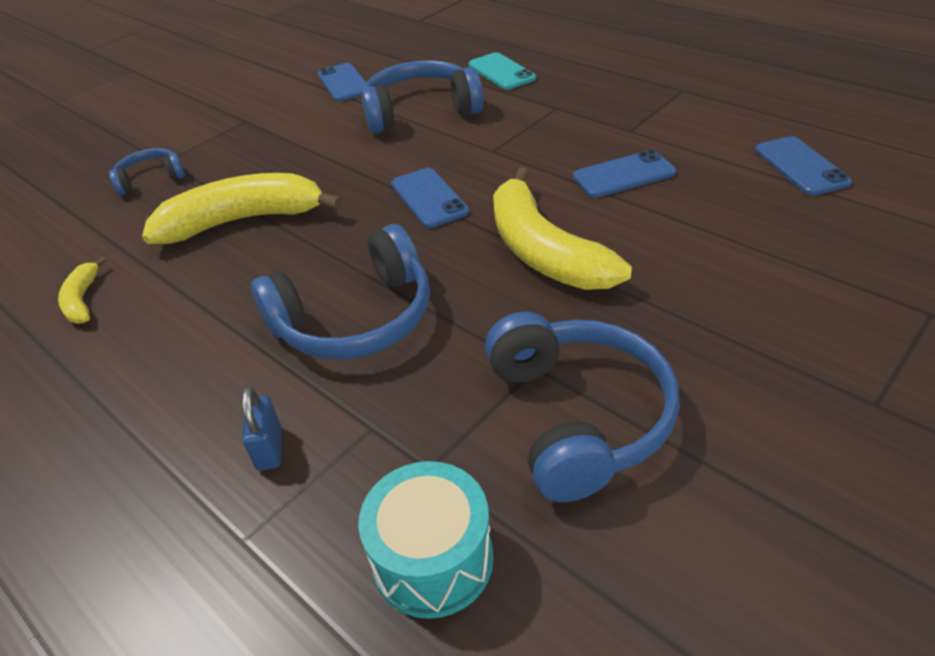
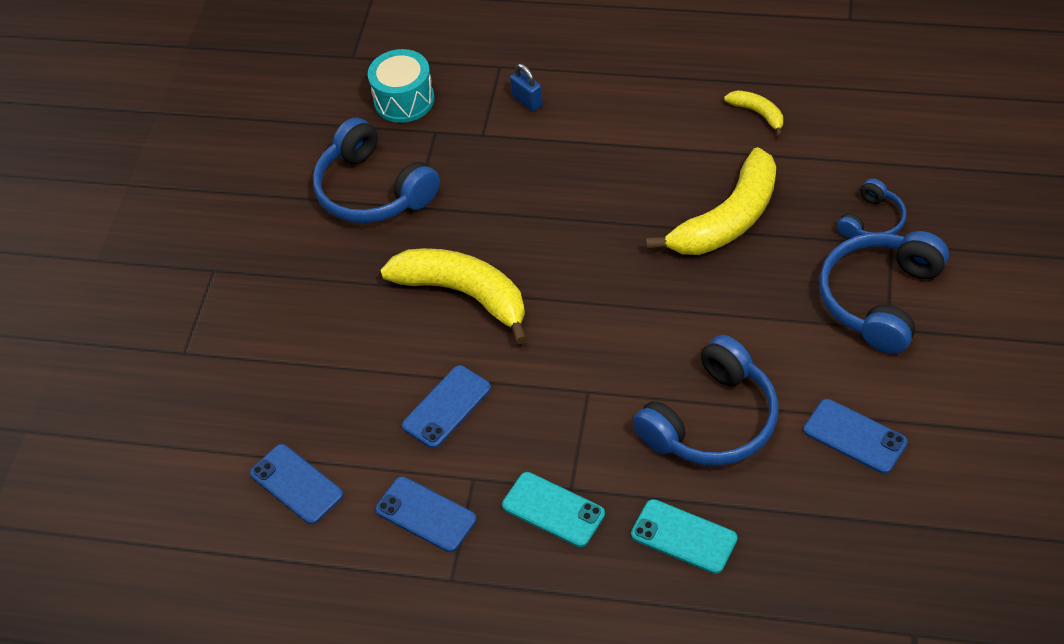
camera: 150 degrees right, 10 degrees up
(355, 318) = (553, 186): blue headphones -> blue headphones (880, 299)
(429, 198) = (596, 307): blue phone -> blue phone (426, 514)
(579, 101) = (553, 510): none -> turquoise phone

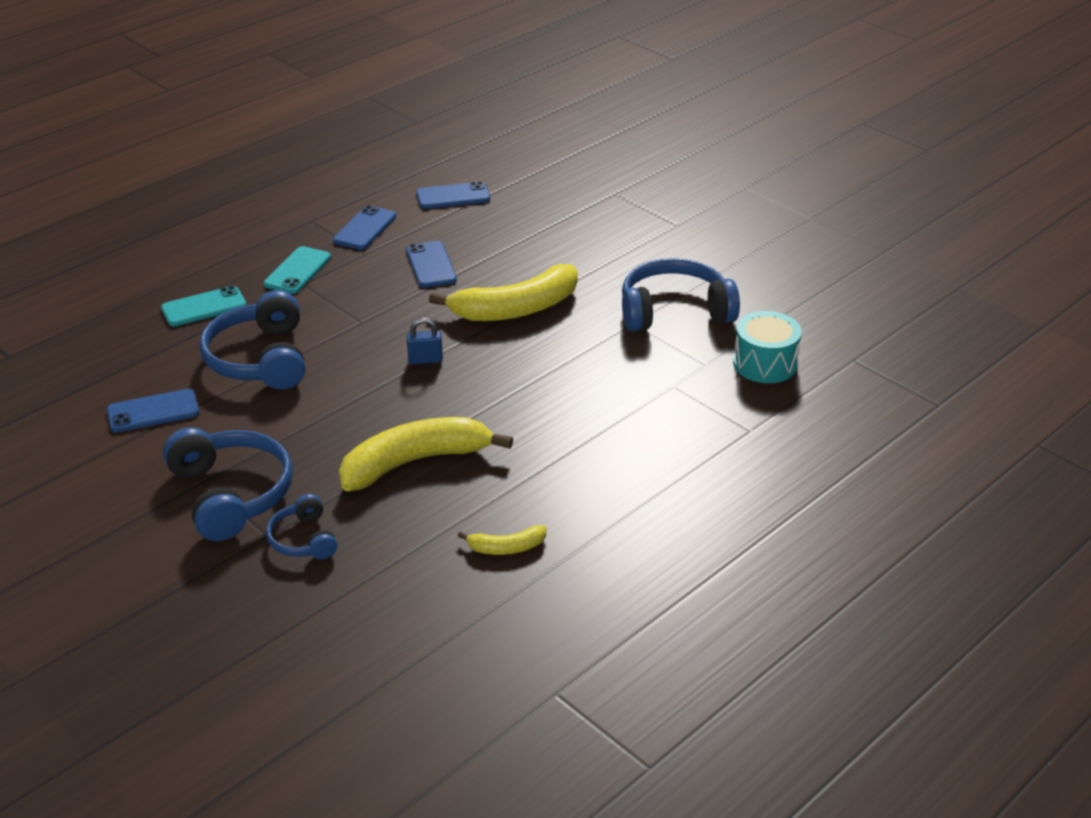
camera: 120 degrees right, 15 degrees down
(426, 514) = (365, 228): blue phone -> blue phone turned 45 degrees counterclockwise
(527, 101) = (686, 425): blue padlock -> blue padlock (425, 360)
(553, 510) = (297, 271): turquoise phone -> turquoise phone turned 45 degrees counterclockwise
(728, 219) = (415, 462): yellow banana -> yellow banana turned 75 degrees clockwise

